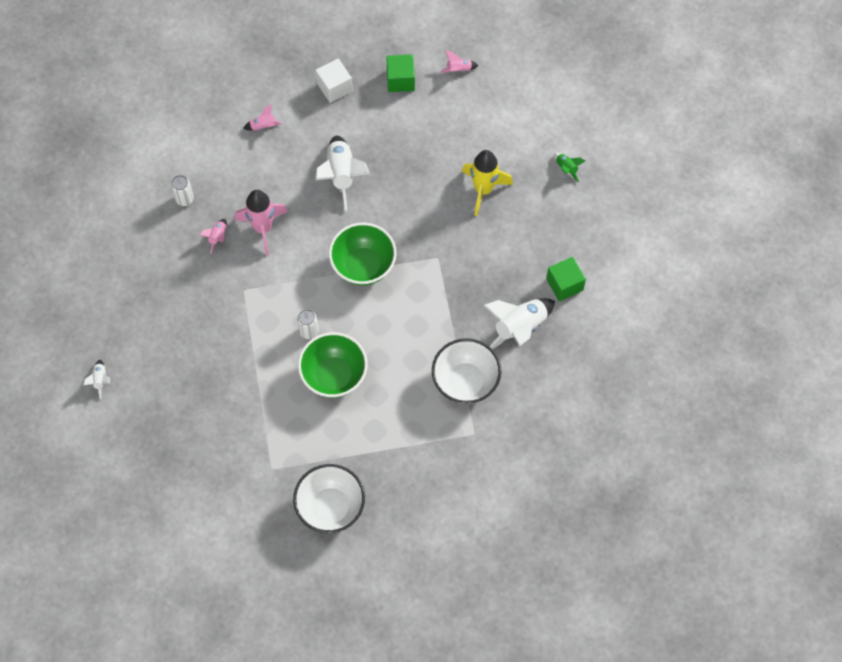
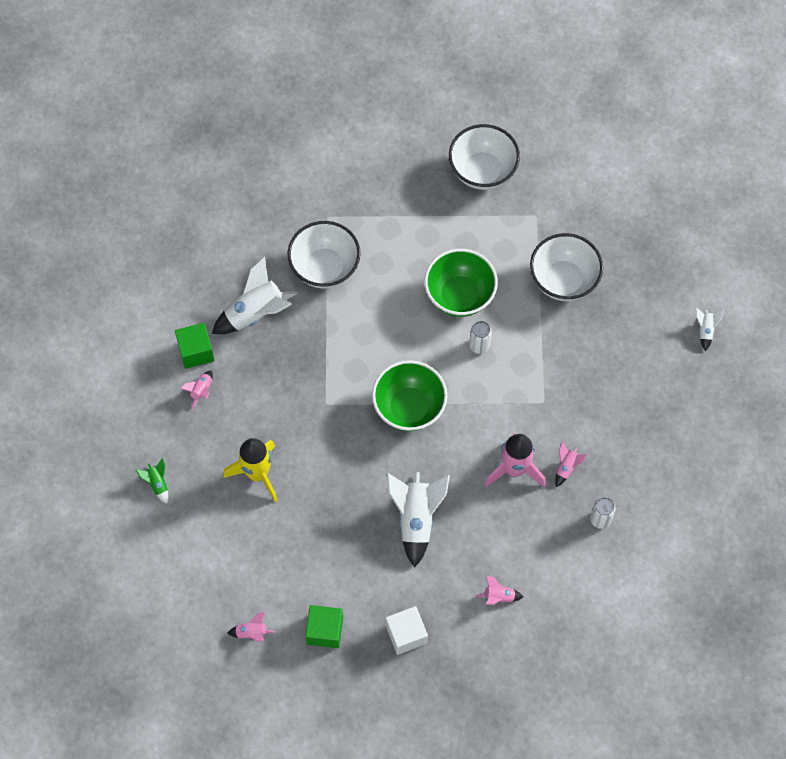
camera: 170 degrees left, 0 degrees up
(238, 407) = (563, 280): none -> white bowl
(550, 251) = (201, 391): none -> pink rocket

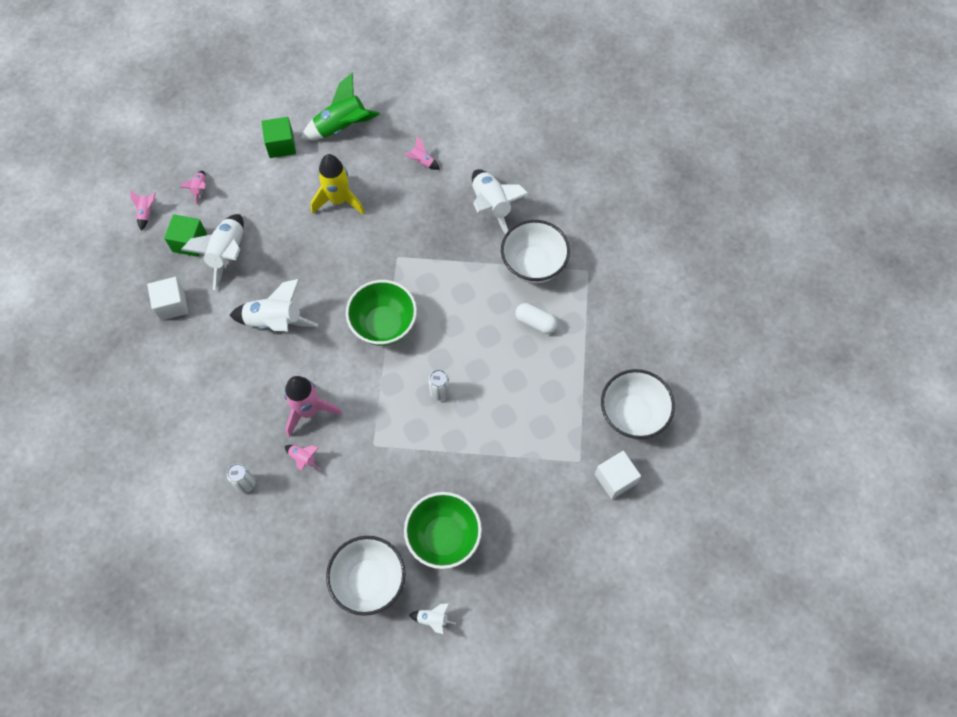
camera: 95 degrees right, 0 degrees up
(157, 483) = (342, 127): green rocket -> green rocket, size x2.11
(196, 351) = (459, 159): green cube -> green cube (281, 145)
(337, 585) = (227, 254): none -> white rocket
(392, 262) = (535, 322): none -> white capsule
(459, 296) = (494, 379): green bowl -> green bowl (444, 537)
(498, 596) = (189, 384): pink rocket -> pink rocket (146, 213)
(549, 184) = (615, 479): none -> white cube
(563, 280) = (503, 480): white bowl -> white bowl (369, 581)

